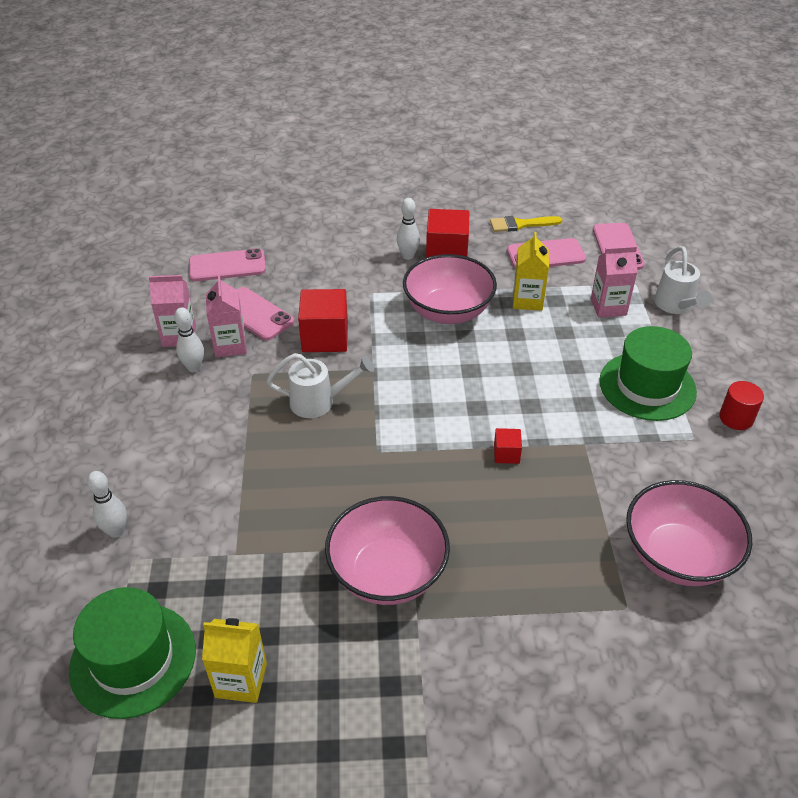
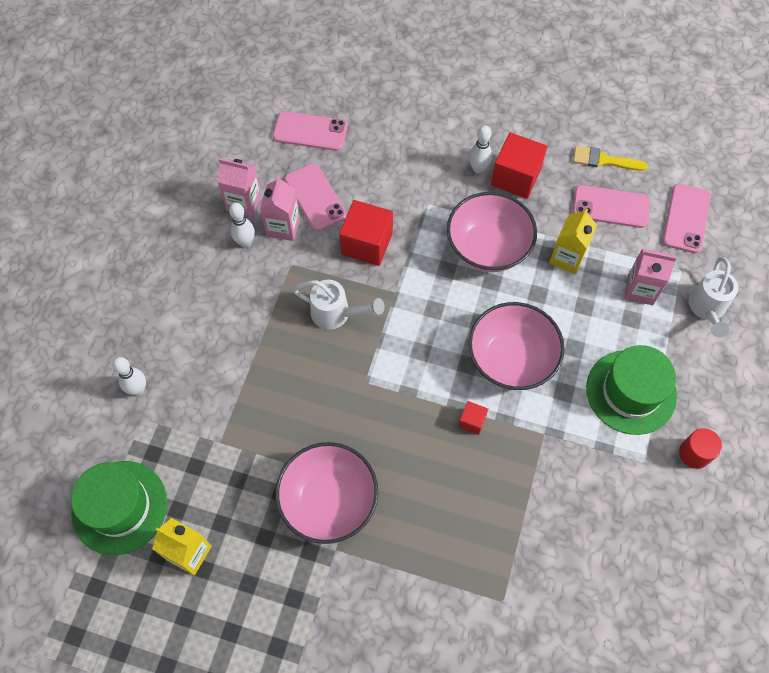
camera: 20 degrees right, 20 degrees up
(677, 556) = (568, 570): pink bowl -> pink bowl (511, 359)

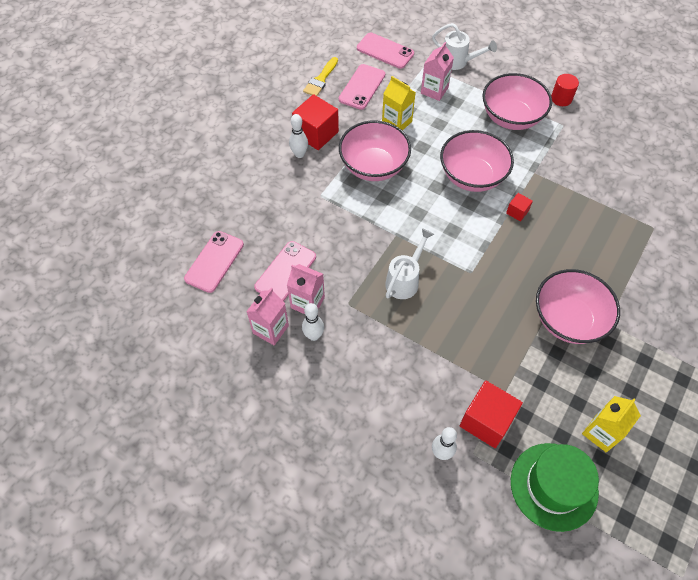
camera: 75 degrees left, 5 degrees down
(315, 197) = (285, 272): pink phone -> pink phone turned 45 degrees counterclockwise
(367, 243) = (344, 244): red cube -> red cube (486, 421)
(631, 392) = (511, 117): green hat -> pink bowl

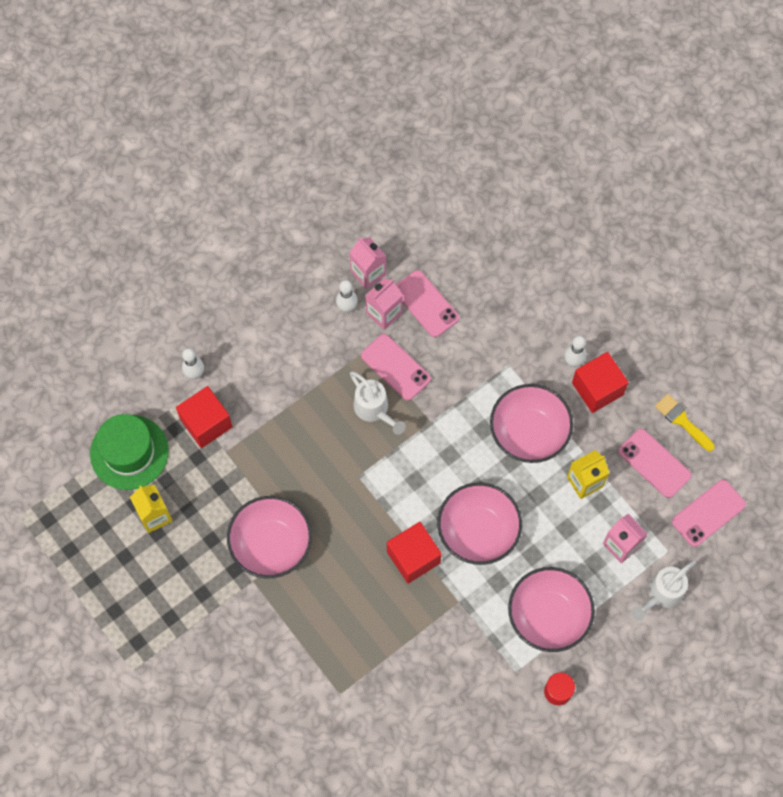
camera: 110 degrees right, 10 degrees up
(214, 262) = (462, 243): pink phone -> pink phone (395, 367)
(517, 212) = (413, 557): red cube -> red cube, size x2.03

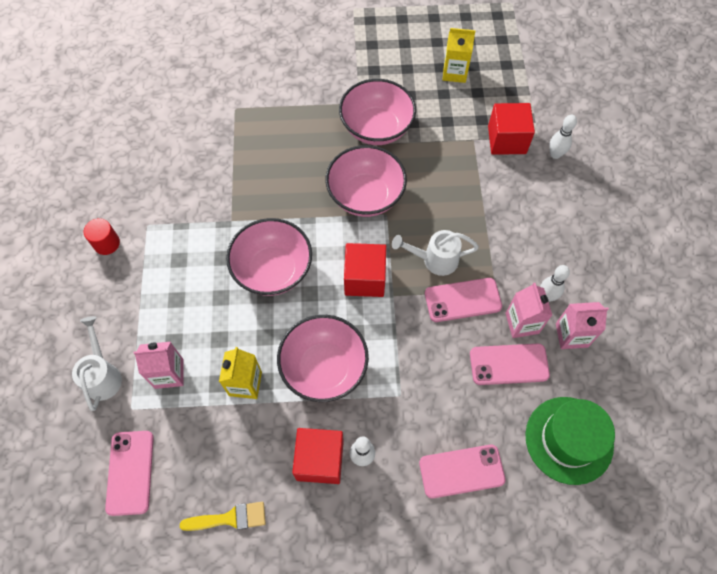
camera: 125 degrees right, 5 degrees down
(129, 452) = (516, 82): green hat -> green hat (569, 440)
(413, 557) = (291, 212): red cube -> red cube (364, 278)
(548, 616) = (165, 275): pink bowl -> pink bowl (365, 196)
(654, 463) = (212, 458): pink phone -> pink phone (461, 471)

